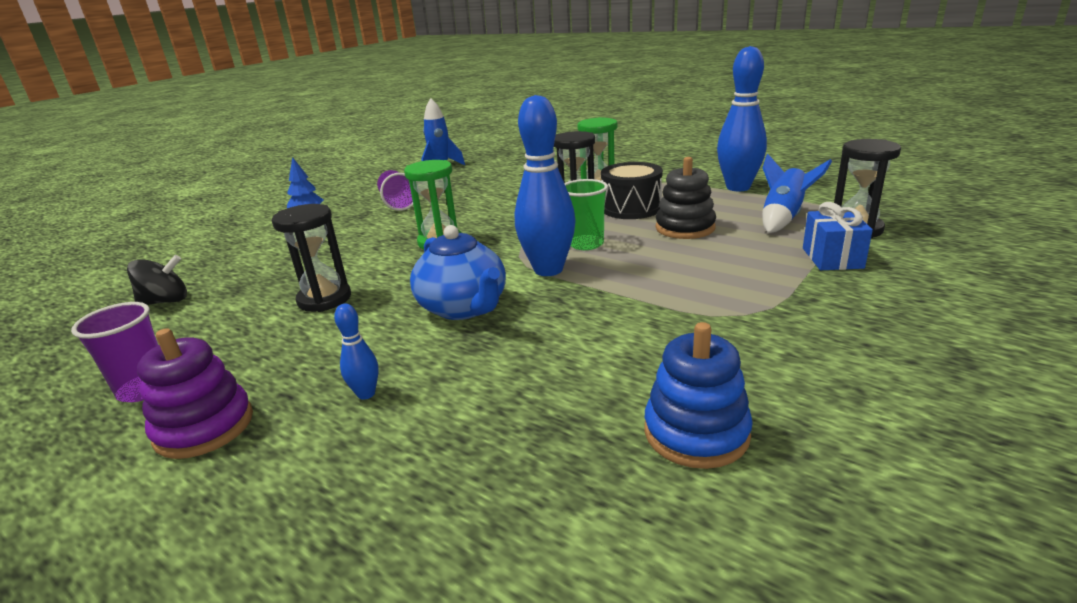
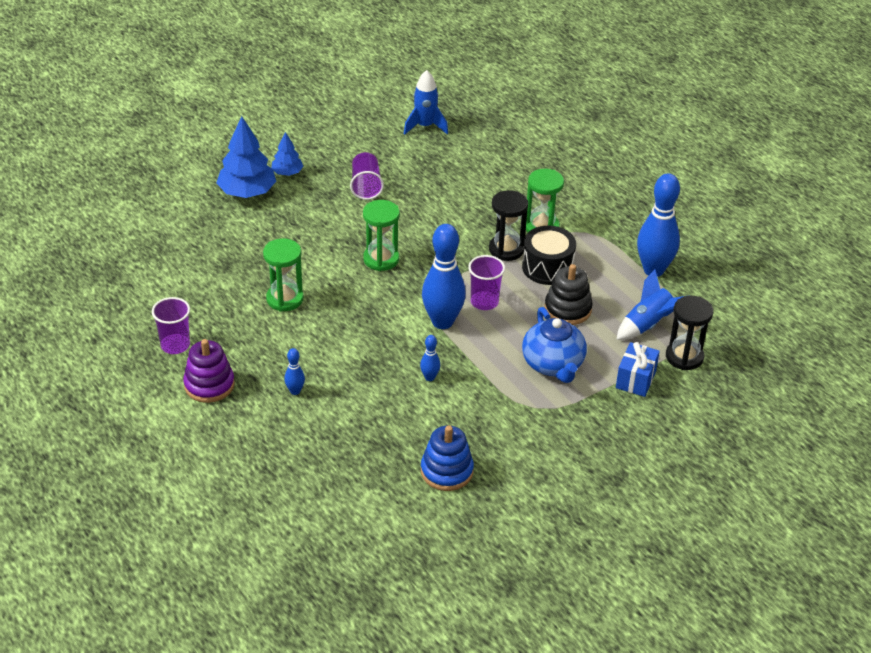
camera: 15 degrees right, 15 degrees up
(166, 301) = (179, 262): black spinning top -> none
(261, 232) = (247, 192): none -> blue tree
(324, 299) = (285, 299): black hourglass -> green hourglass
(464, 308) = (371, 341): blue teapot -> blue teapot (553, 365)
(571, 322) = (429, 377): none -> blue bowling pin
(586, 244) = (484, 302): green cup -> purple cup

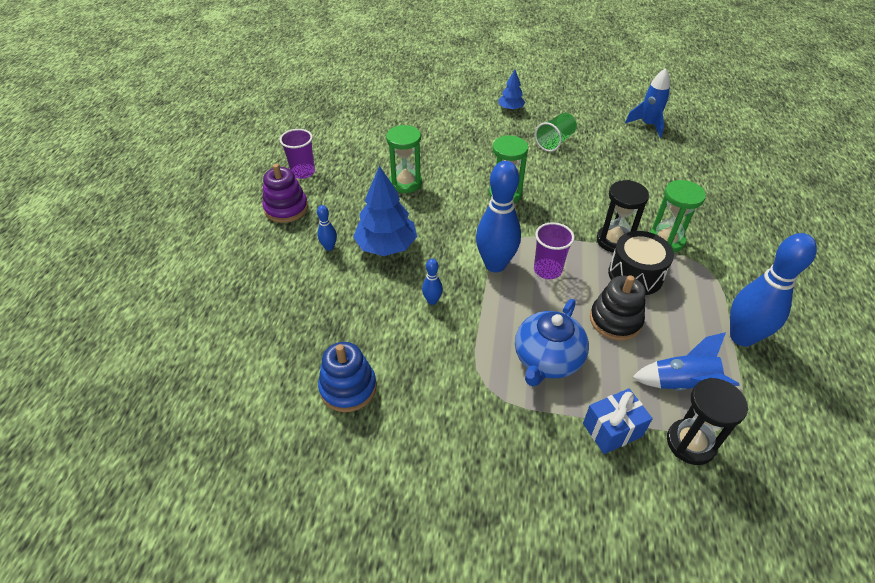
camera: 45 degrees right, 5 degrees up
(247, 192) = (470, 107): blue tree -> blue tree (386, 246)
(366, 186) = (555, 142): purple cup -> green cup

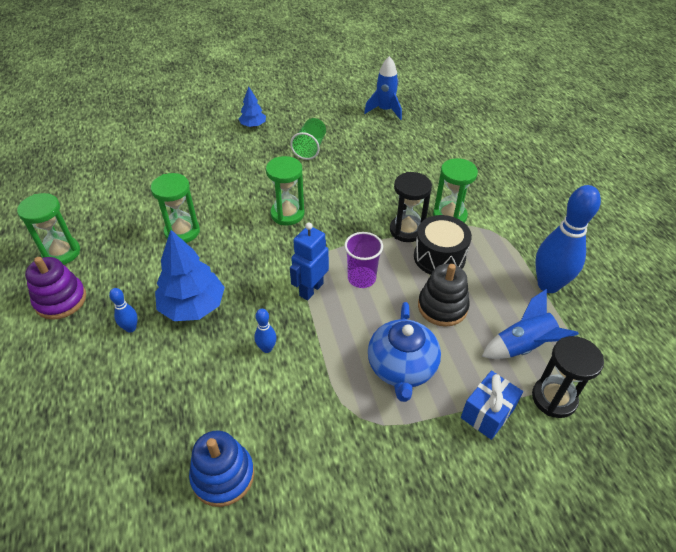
camera: 25 degrees left, 0 degrees up
(303, 172) = (61, 253): purple cup -> green hourglass
(495, 264) = (311, 289): blue bowling pin -> blue robot

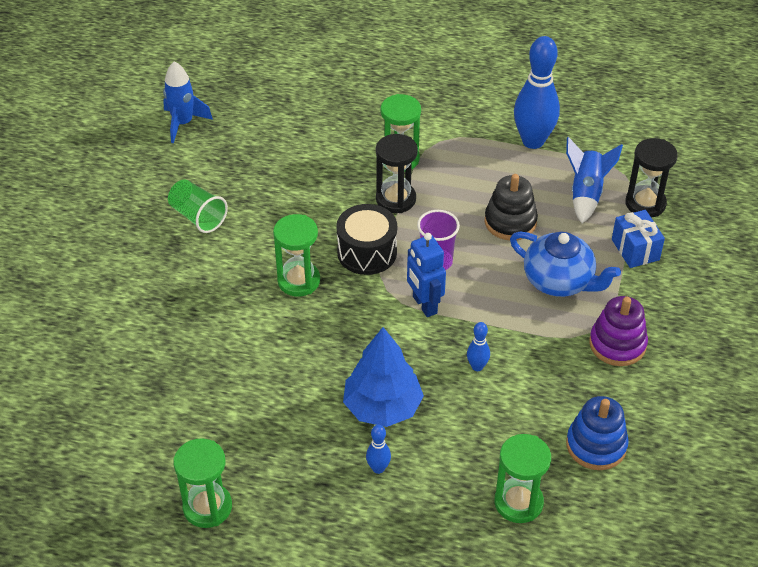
camera: 60 degrees left, 0 degrees up
(60, 300) = (291, 523): purple stacking toy -> purple stacking toy (617, 344)
(182, 232) = (257, 382): green hourglass -> green hourglass (518, 502)
(253, 125) = (104, 250): blue tree -> none
(439, 257) = (449, 194): black drum -> black drum (367, 252)

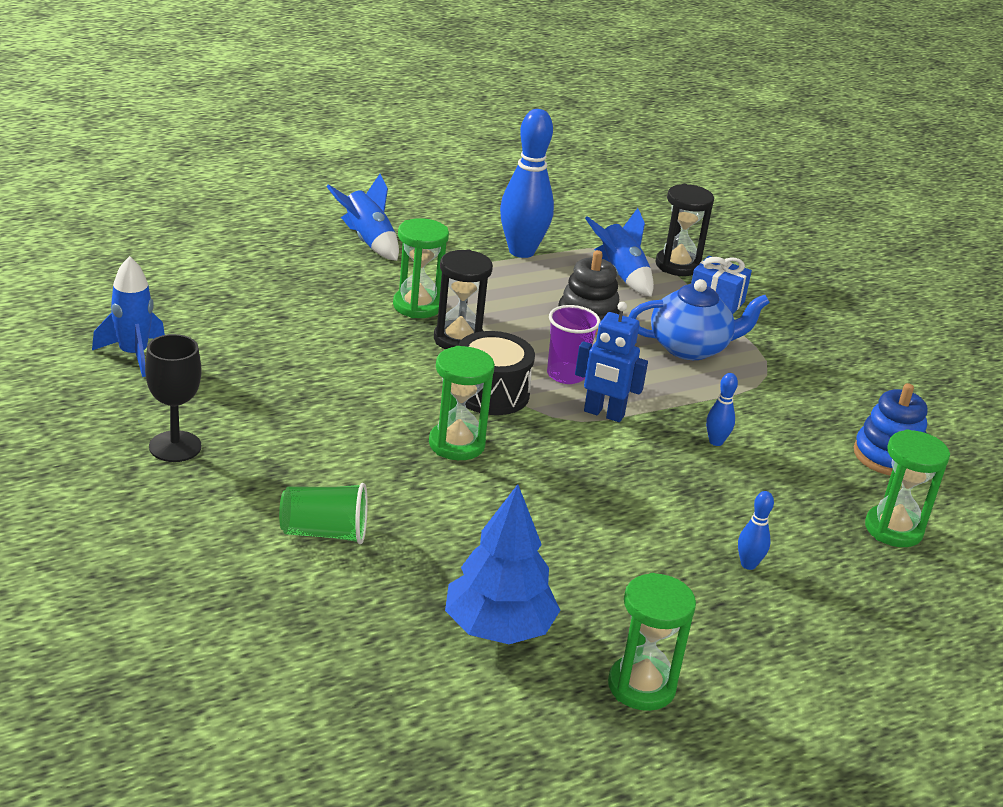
camera: 45 degrees left, 15 degrees down
(136, 202) = (175, 446): none -> black goblet
(198, 216) = (268, 432): green cup -> green cup (324, 533)
(382, 407) = (681, 512): blue tree -> blue tree (498, 628)
(429, 89) = (368, 241): none -> blue rocket
(617, 344) = (799, 375): purple stacking toy -> none

